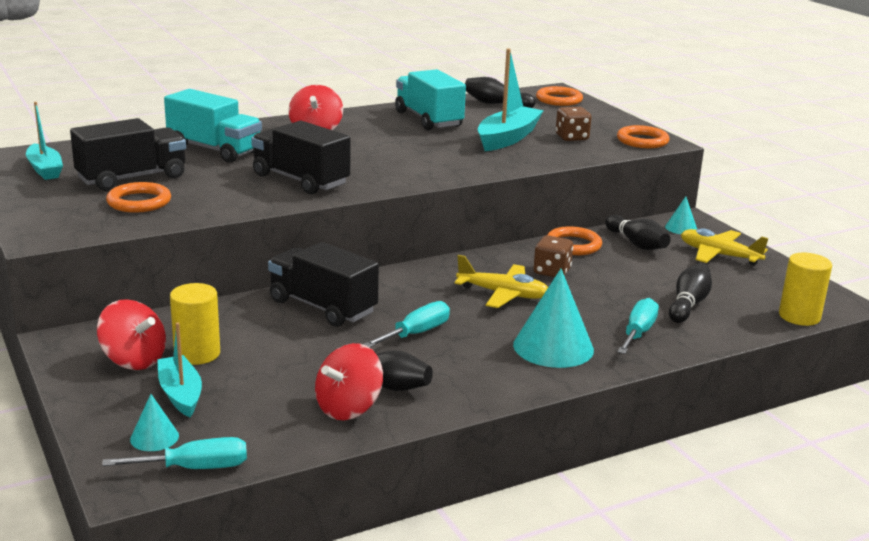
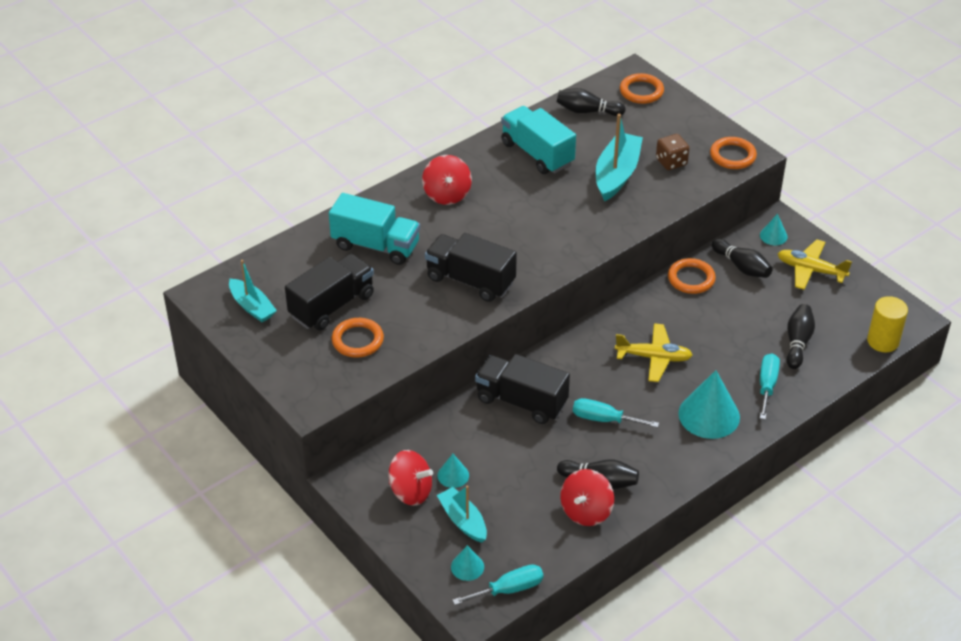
camera: 10 degrees left, 20 degrees up
(197, 354) = (453, 475): yellow cylinder -> turquoise cone
(416, 333) = (604, 419): turquoise screwdriver -> turquoise screwdriver turned 105 degrees counterclockwise
(552, 272) = (683, 320): brown dice -> none

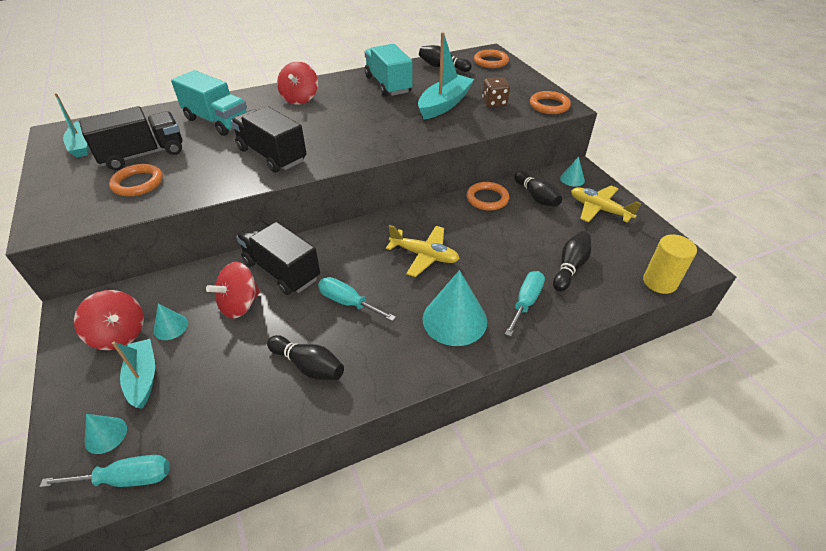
camera: 15 degrees right, 0 degrees up
(586, 511) = (273, 397): red spinning top -> red spinning top (240, 304)

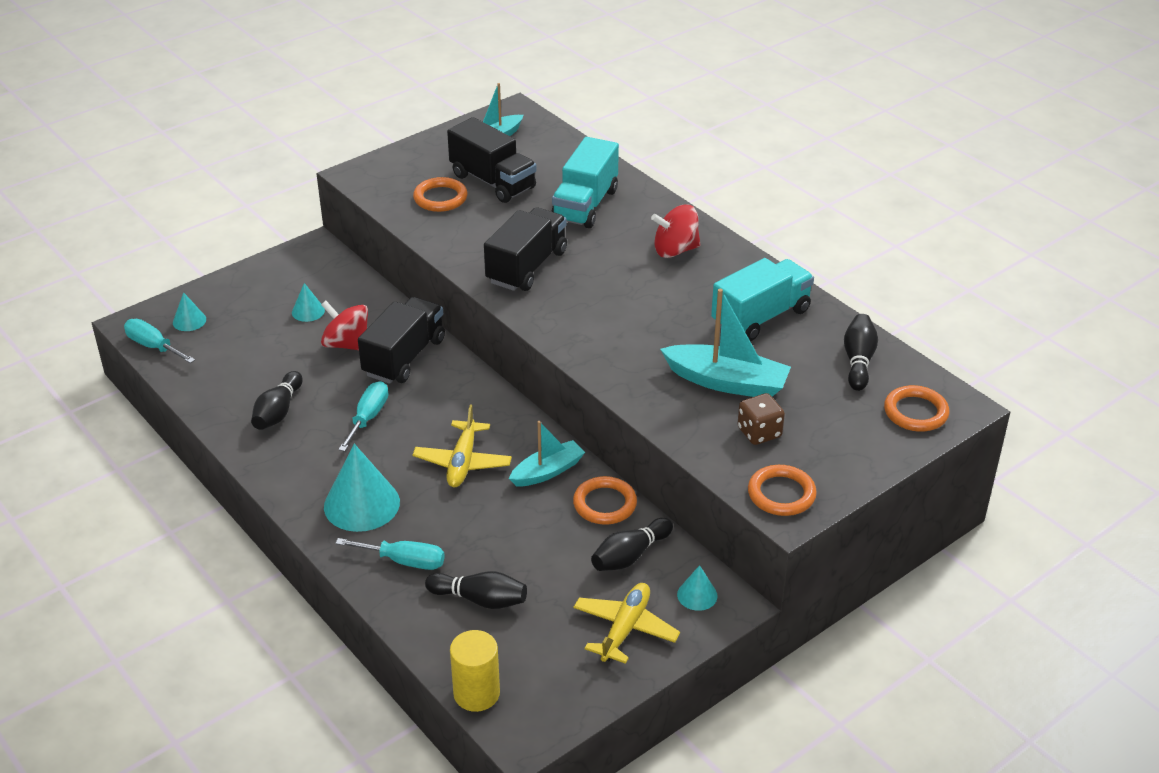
camera: 75 degrees right, 5 degrees down
(119, 334) = (293, 285): red spinning top -> none
(127, 478) = (153, 346): turquoise screwdriver -> turquoise screwdriver turned 150 degrees clockwise
(143, 377) = (247, 318): turquoise boat -> turquoise boat (547, 471)

